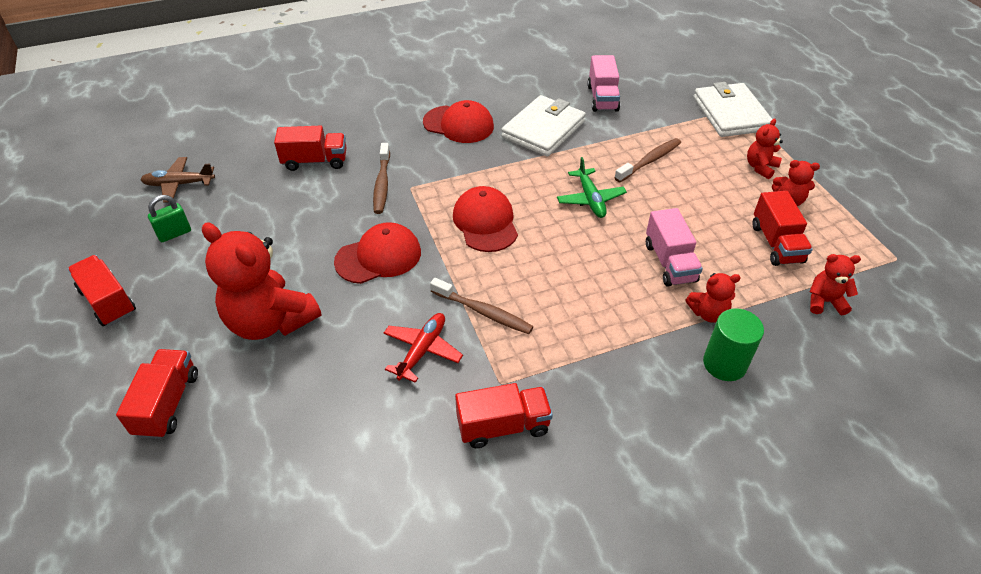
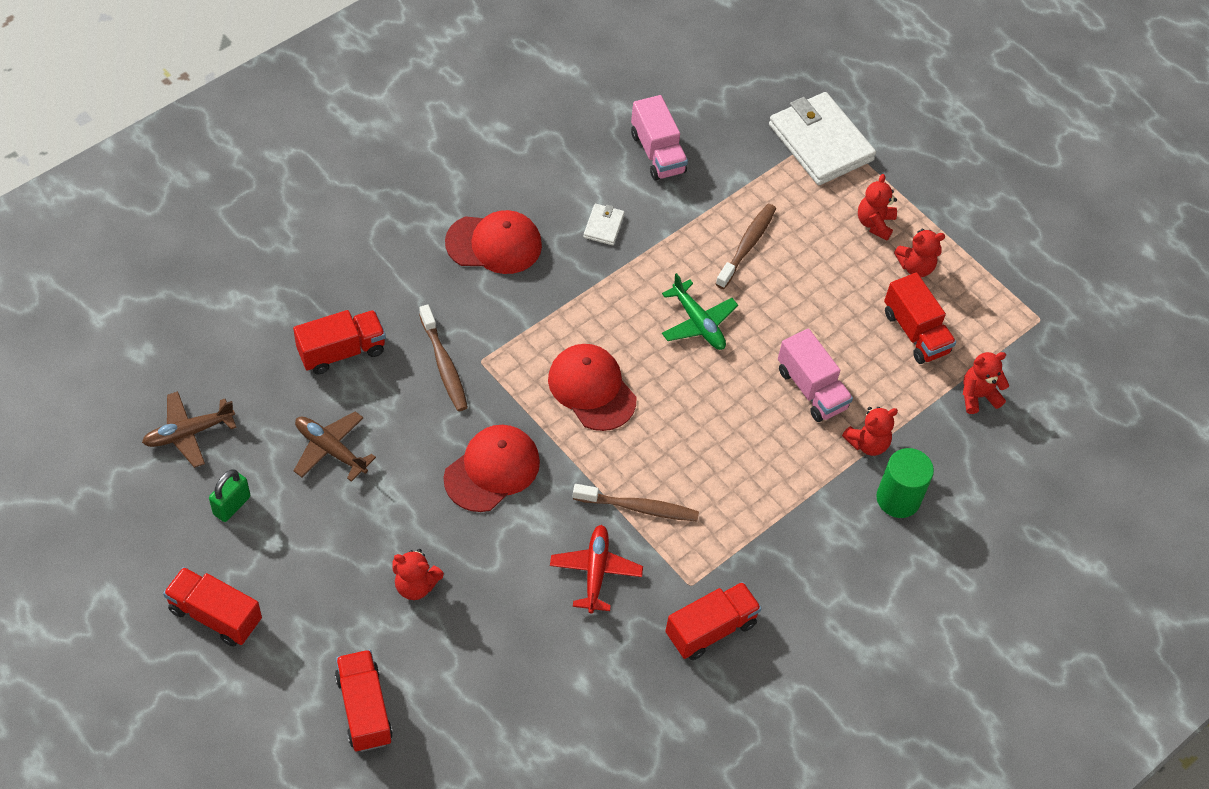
camera: 25 degrees left, 10 degrees up
(268, 216) = (330, 449): none -> brown plane
(270, 321) = (416, 585): red teddy bear -> red teddy bear, size x0.48
(543, 129) = (603, 226): white wallet -> white wallet, size x0.44

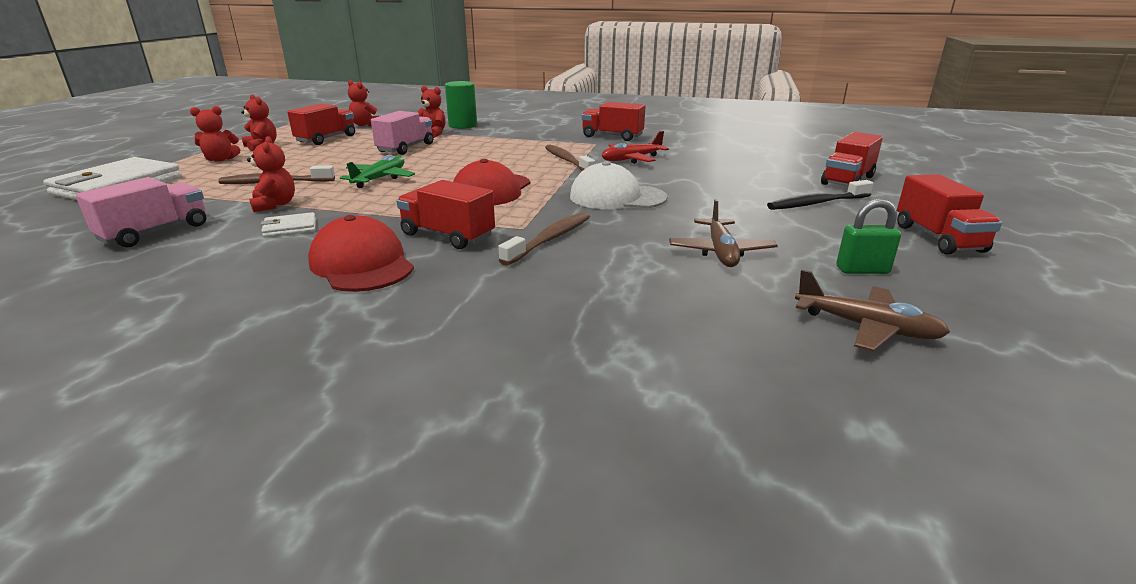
camera: 120 degrees left, 30 degrees down
(341, 351) = (614, 287): red truck -> red truck (447, 236)
(344, 611) = (816, 203): none -> black toothbrush
(416, 585) = (747, 192): red teddy bear -> red teddy bear (275, 205)
(492, 470) = (617, 197): red cap -> white cap

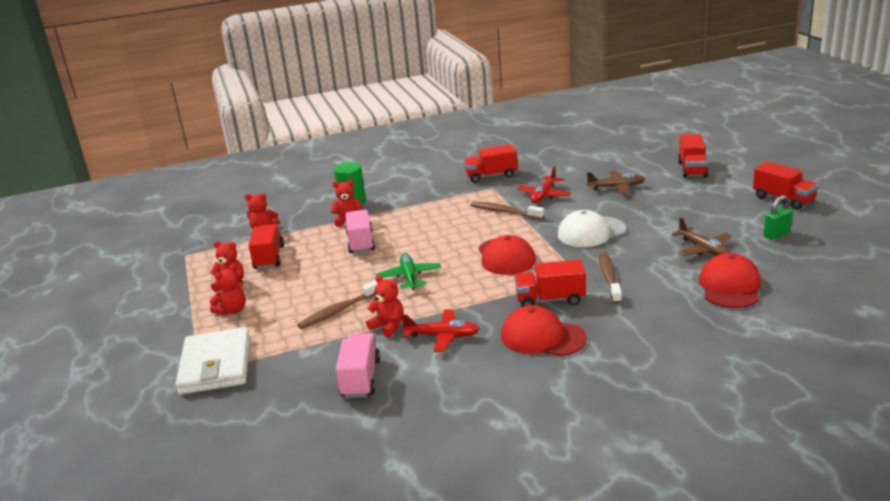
camera: 30 degrees left, 0 degrees up
(290, 228) = (443, 336): white wallet -> red plane
(681, 301) = (730, 286): none -> red cap
(816, 203) = (700, 195): black toothbrush -> none
(866, 327) = (815, 266): brown plane -> brown plane (616, 187)

